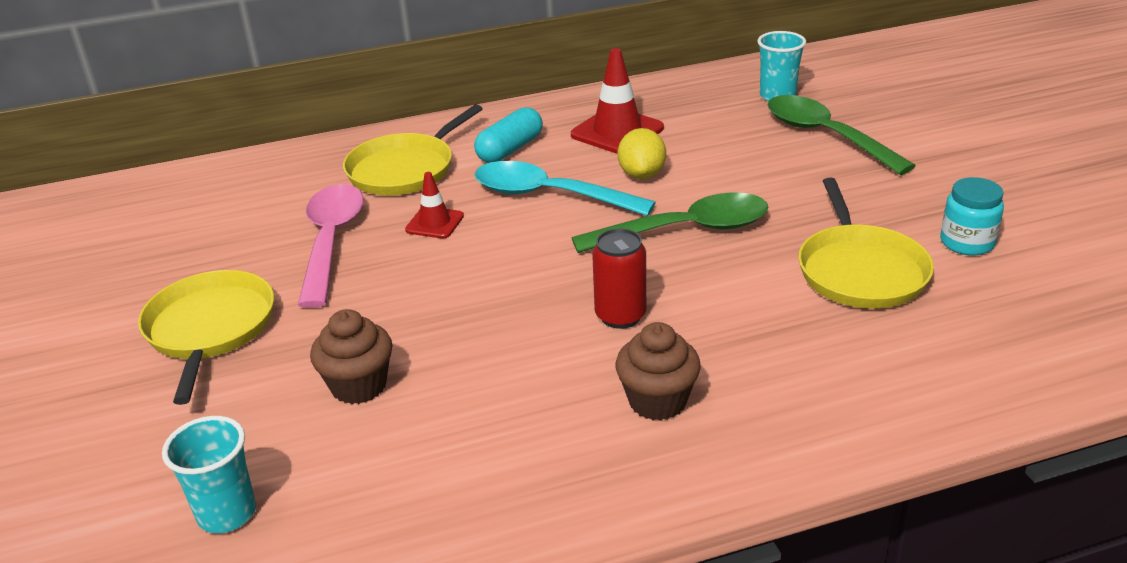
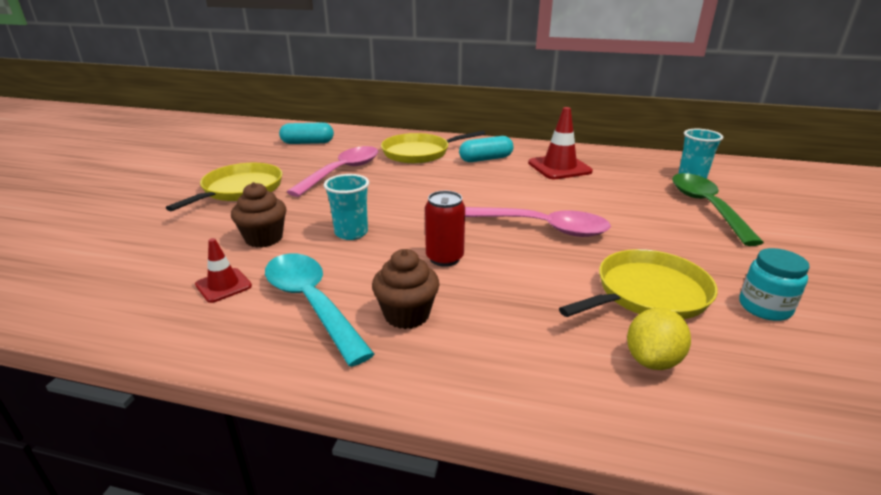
camera: 30 degrees right, 5 degrees down
(203, 209) = (308, 143): none -> turquoise capsule
(227, 513) = (126, 271): turquoise cup -> turquoise cup (351, 233)
(434, 223) = (402, 179): red traffic cone -> red traffic cone (223, 285)
(549, 195) = (480, 185): turquoise spoon -> turquoise spoon (311, 303)
(642, 174) = (549, 191): yellow lemon -> yellow lemon (652, 360)
(685, 230) = (542, 228): green spoon -> pink spoon
(860, 270) = (647, 293): yellow pan -> yellow pan turned 150 degrees counterclockwise

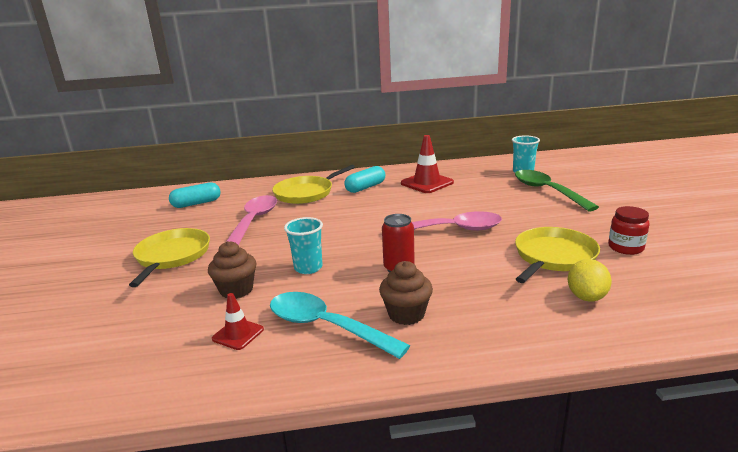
camera: 20 degrees left, 5 degrees down
(764, 307) = (625, 248): turquoise jar -> red jar

